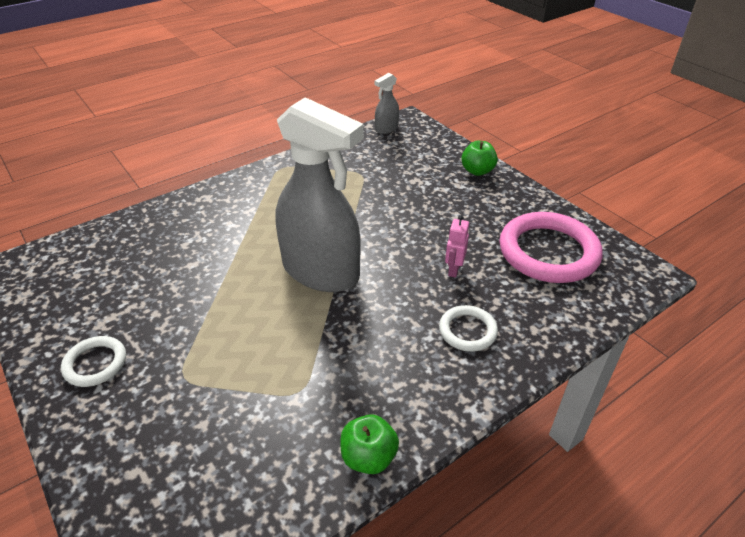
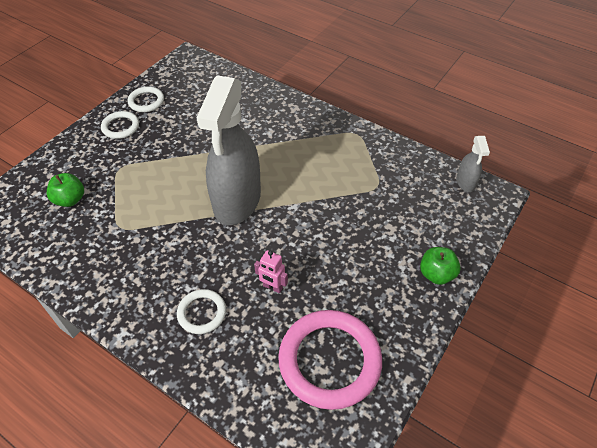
camera: 70 degrees right, 10 degrees up
(65, 325) = (146, 101): none -> white ring
(368, 457) = (73, 280): green apple -> green apple (70, 200)
(386, 129) = (465, 182): grey spray bottle -> grey spray bottle turned 120 degrees counterclockwise
(453, 270) = (272, 287): pink robot -> pink robot turned 150 degrees counterclockwise

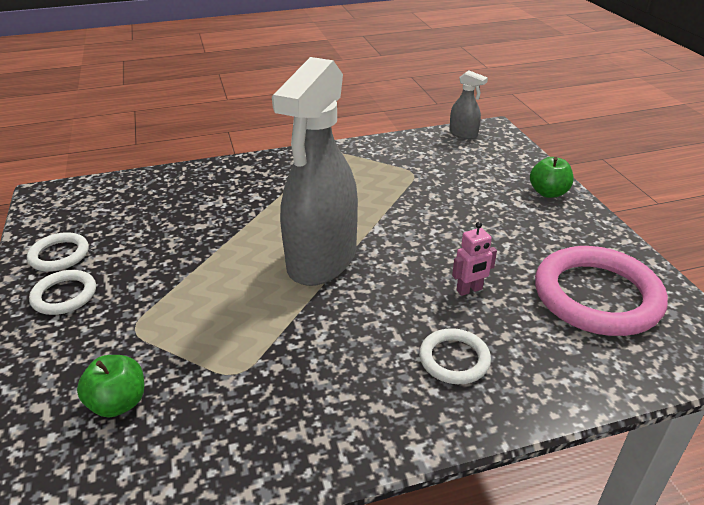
camera: 50 degrees left, 15 degrees down
(237, 201) = (322, 260): grey spray bottle -> grey spray bottle turned 60 degrees clockwise

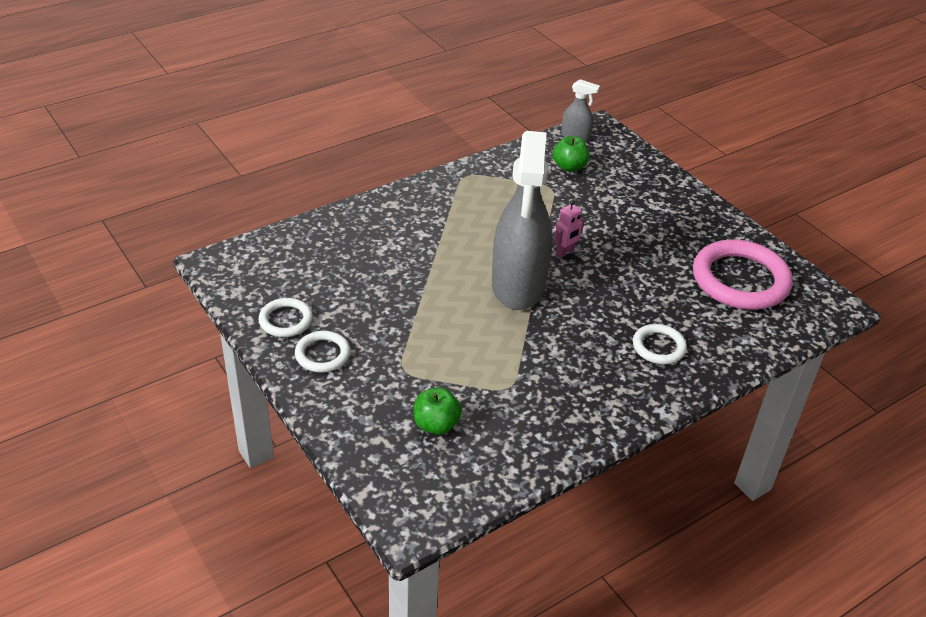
camera: 20 degrees left, 5 degrees up
(469, 290) = (646, 291): pink robot -> pink robot (565, 252)
(548, 193) = (673, 191): green apple -> green apple (569, 167)

